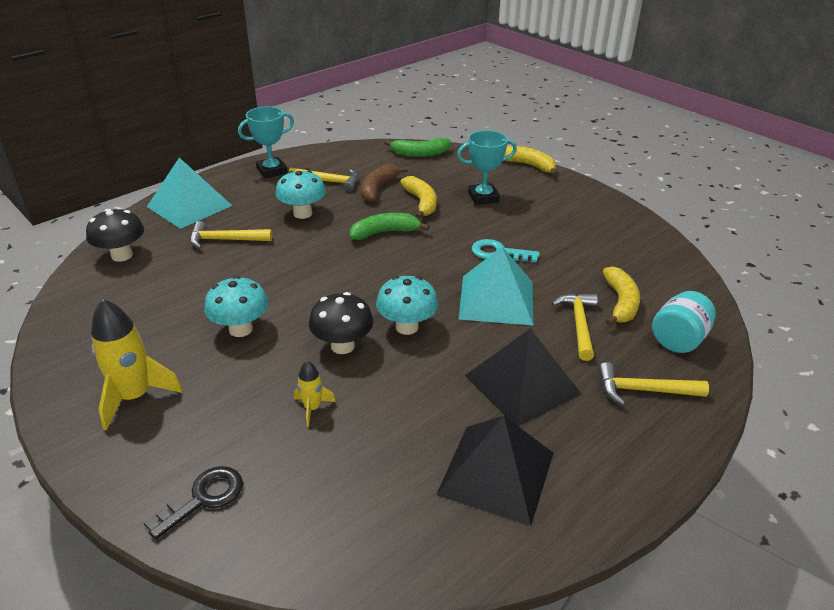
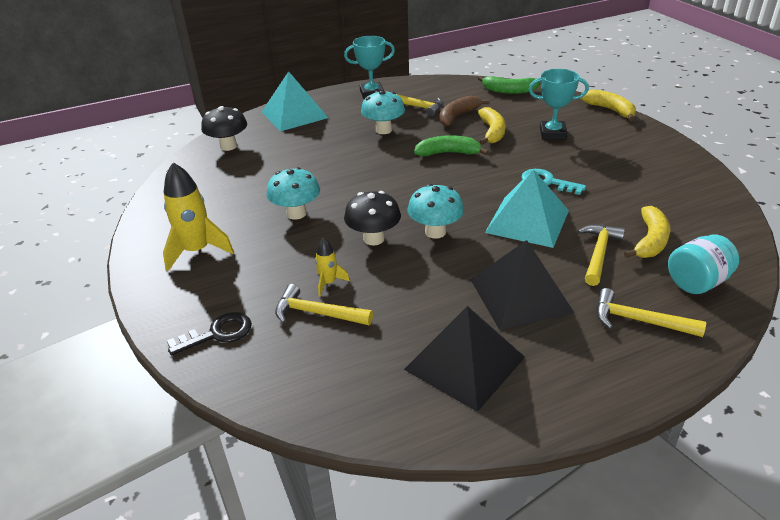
camera: 20 degrees right, 0 degrees up
(225, 240) = (312, 144): yellow hammer -> yellow hammer (317, 313)

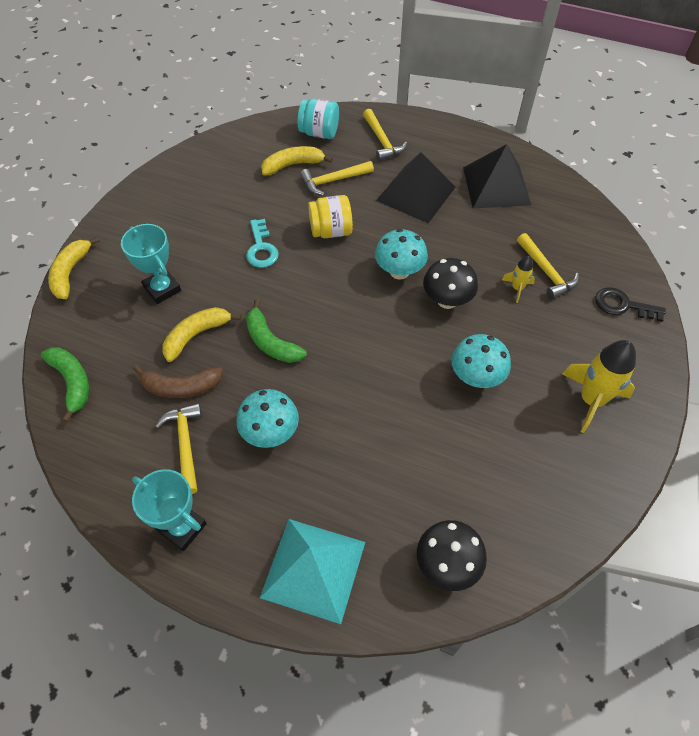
camera: 135 degrees left, 20 degrees up
(527, 221) = (331, 231): turquoise pyramid -> yellow jar

